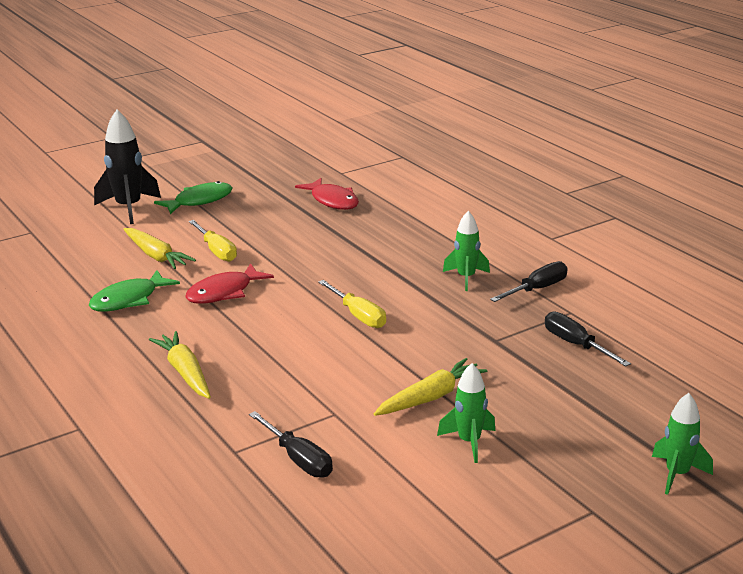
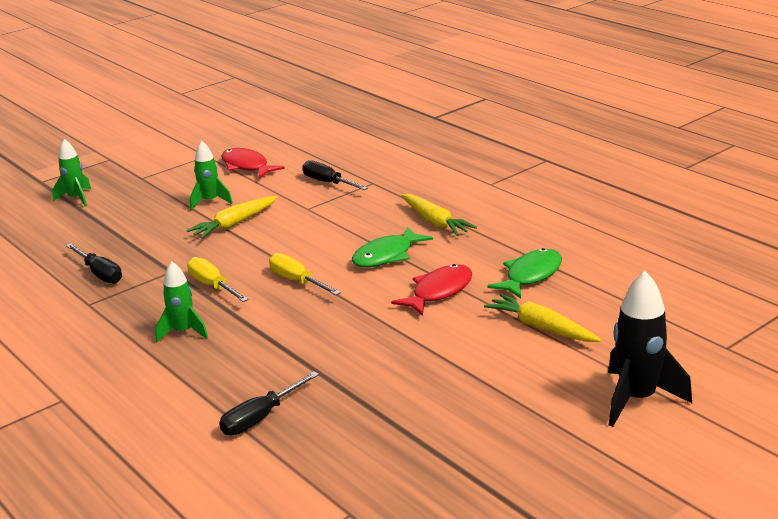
camera: 175 degrees right, 0 degrees up
(199, 201) = (546, 423): green fish -> green fish (386, 256)
(216, 251) = (474, 341): yellow screwdriver -> yellow screwdriver (212, 286)
(332, 201) = (352, 442): red fish -> red fish (246, 166)
(537, 289) = (111, 326): black screwdriver -> black screwdriver (260, 418)

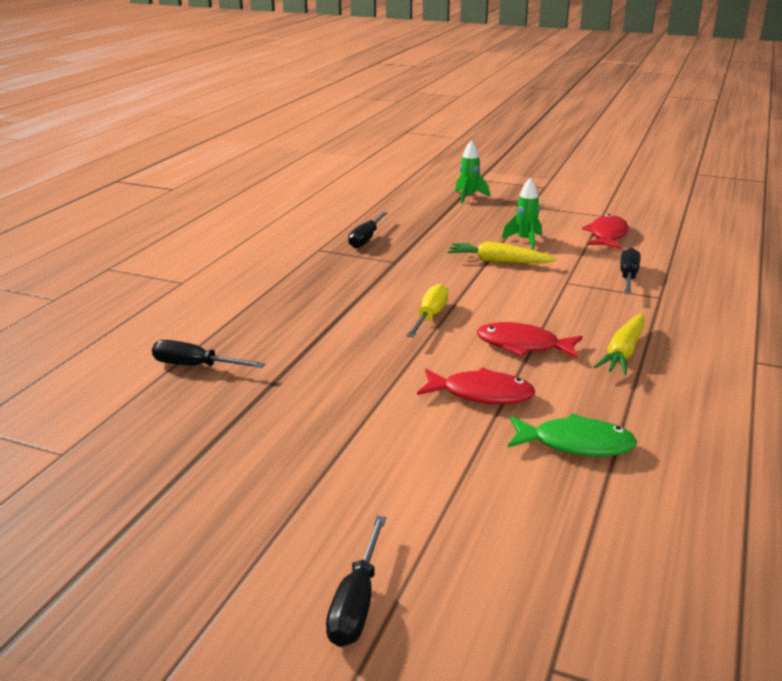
camera: 60 degrees right, 0 degrees up
(183, 332) = (305, 295): green rocket -> none
(212, 286) = (387, 284): yellow screwdriver -> none
(386, 256) = (522, 345): green fish -> red fish
(541, 327) = (465, 481): yellow carrot -> none
(637, 399) = (357, 603): black rocket -> black screwdriver

